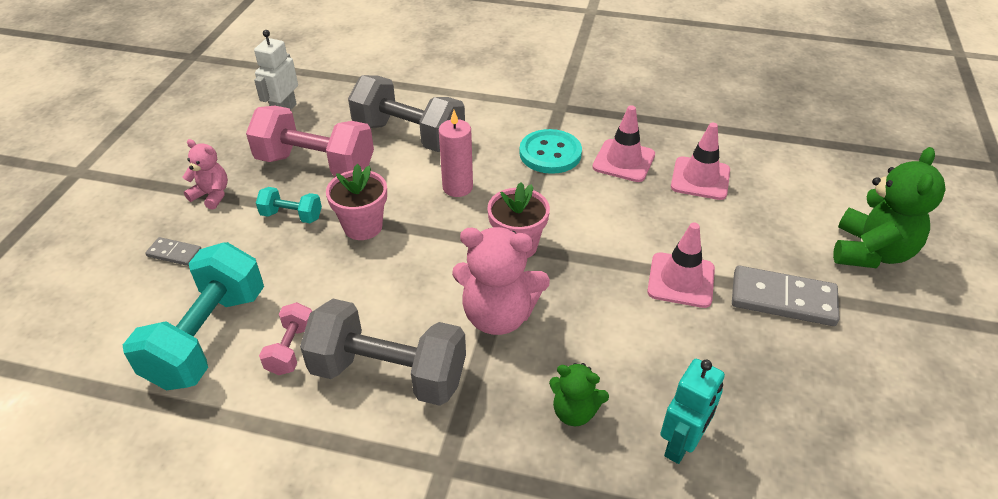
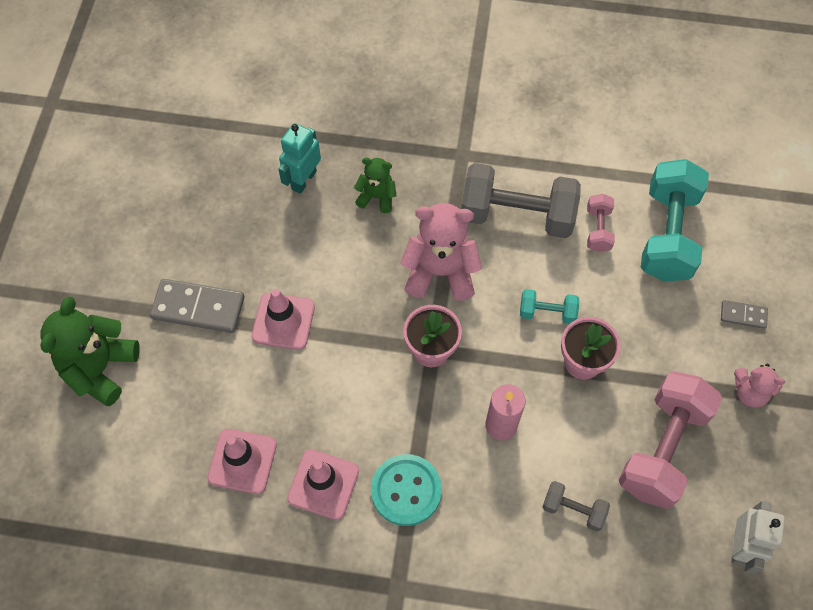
camera: 175 degrees right, 20 degrees up
(291, 216) = (656, 370): turquoise dumbbell -> turquoise dumbbell (547, 312)
(315, 165) = (662, 448): pink dumbbell -> pink dumbbell turned 75 degrees counterclockwise
(409, 136) = (573, 510): grey dumbbell -> grey dumbbell, size x0.48

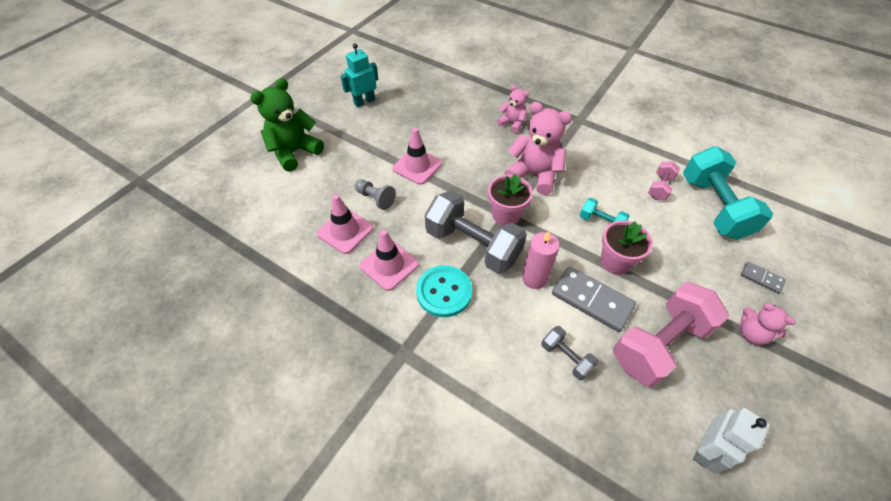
camera: 25 degrees right, 10 degrees down
(198, 308) = (370, 142): grey domino -> grey domino (592, 300)
(255, 396) = (375, 199): none -> grey pawn
(303, 180) = (471, 102): turquoise robot -> turquoise robot (364, 102)
(377, 197) = (512, 123): green teddy bear -> pink teddy bear
(517, 215) = (603, 161): grey dumbbell -> grey dumbbell (472, 245)
(667, 234) = (713, 207): turquoise dumbbell -> turquoise dumbbell turned 45 degrees counterclockwise

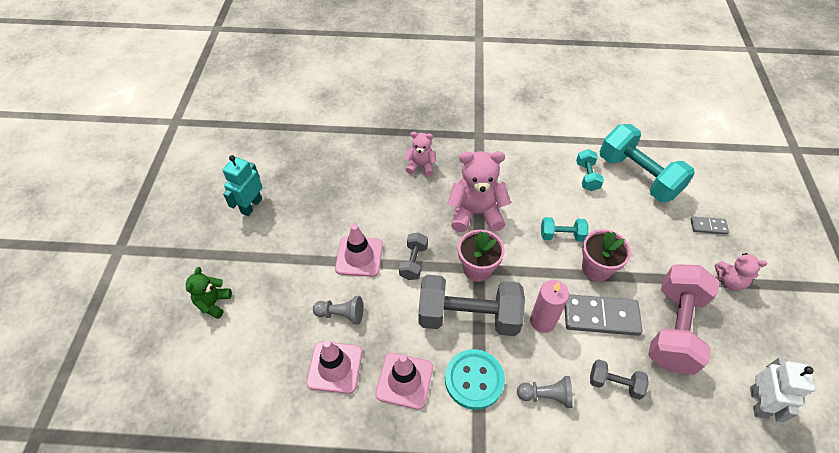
camera: 30 degrees left, 0 degrees up
(294, 152) = (213, 303): green teddy bear -> green teddy bear, size x0.56
(456, 187) = (413, 262): none -> grey dumbbell
(496, 334) = (546, 395): none -> grey pawn
(660, 187) = (587, 176): pink dumbbell -> turquoise dumbbell

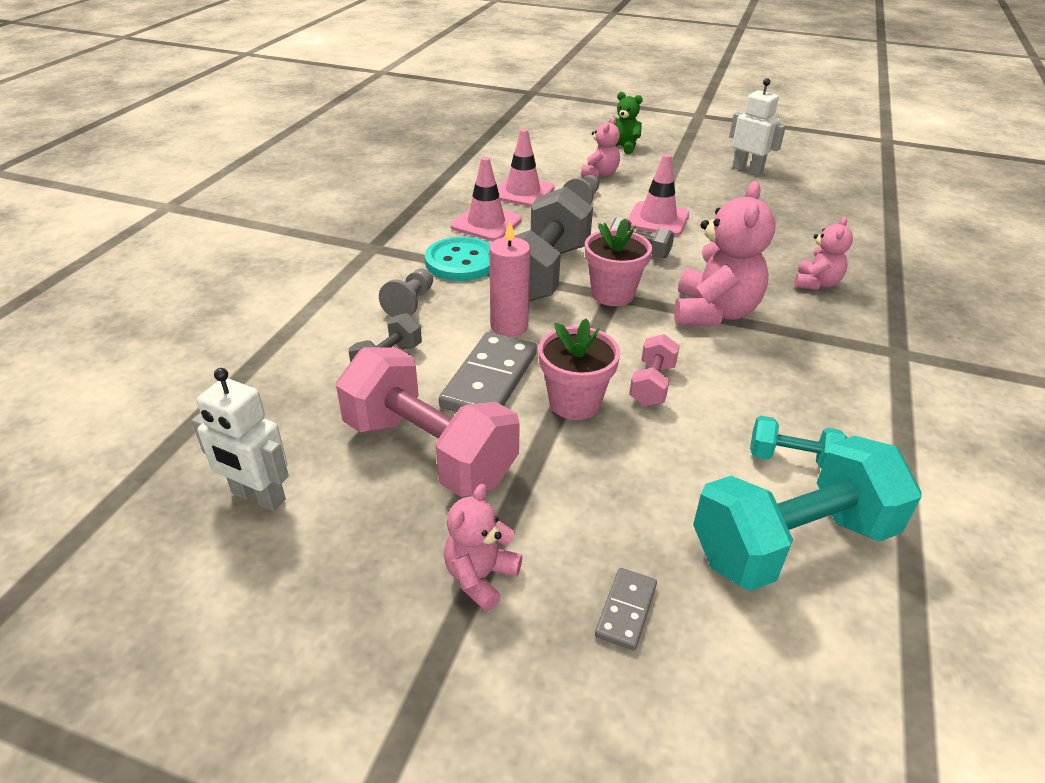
camera: 105 degrees right, 15 degrees down
(251, 206) = (747, 170): turquoise robot -> white robot
(281, 311) = (600, 174): none -> pink teddy bear
(561, 235) = (652, 385): turquoise dumbbell -> pink dumbbell

